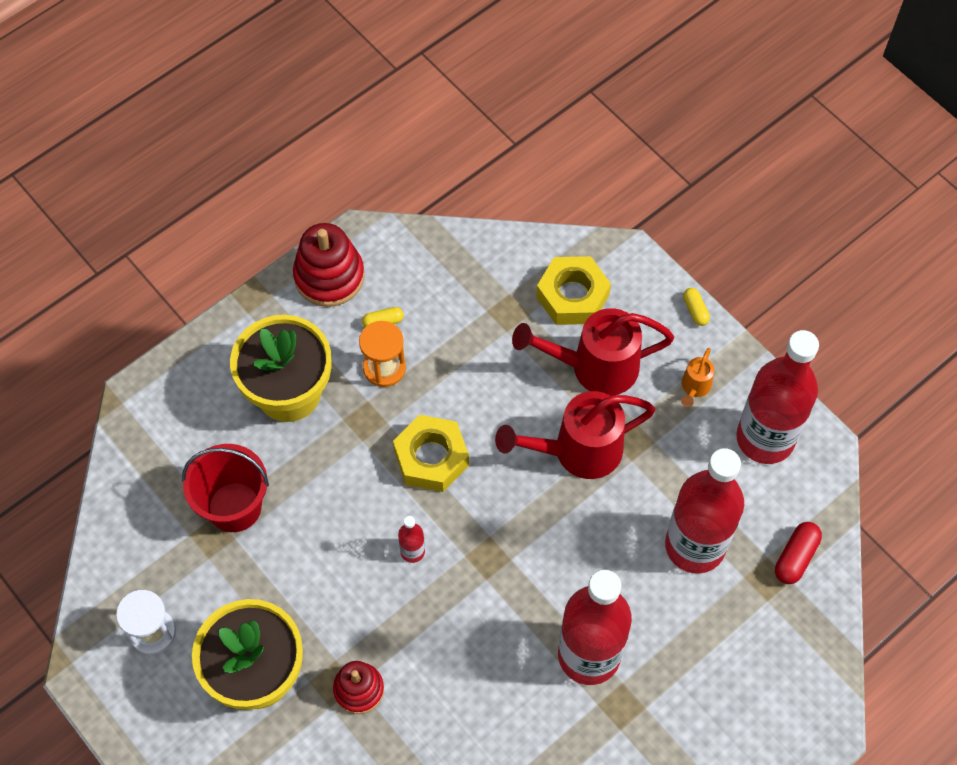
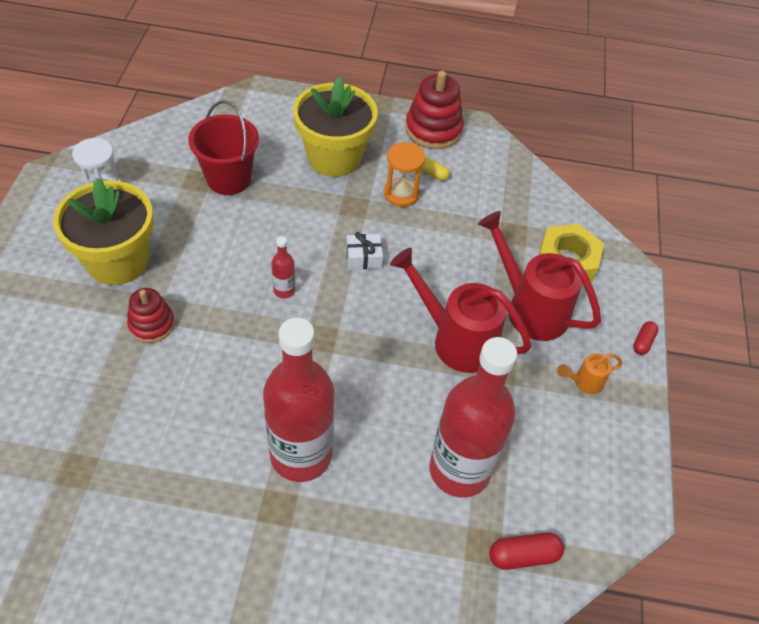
camera: 45 degrees right, 10 degrees down
(431, 458) = (363, 258): yellow nut -> white gift
(695, 310) = (643, 342): yellow capsule -> red capsule
(765, 438) = (597, 460): red bottle -> none

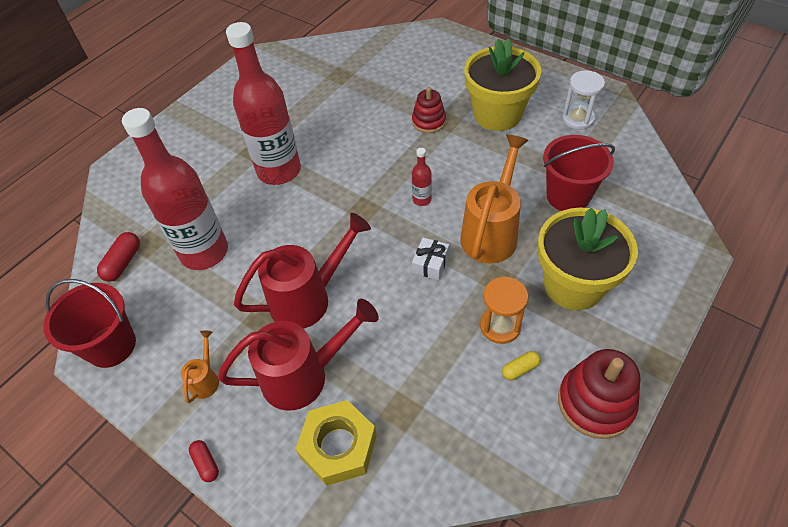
camera: 125 degrees right, 0 degrees up
(302, 223) = (491, 232): none -> orange watering can
(614, 492) = (111, 345): none -> red bucket

